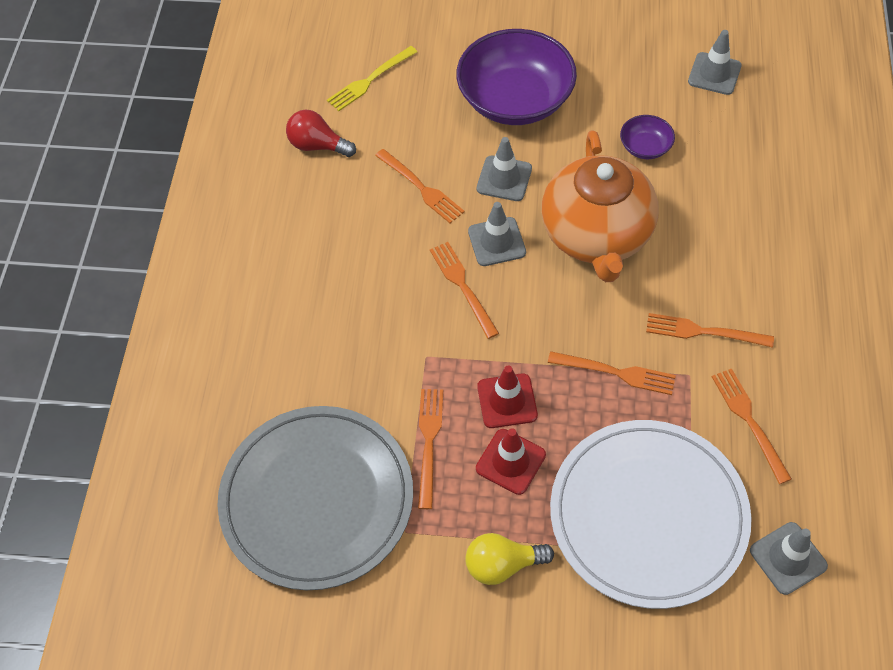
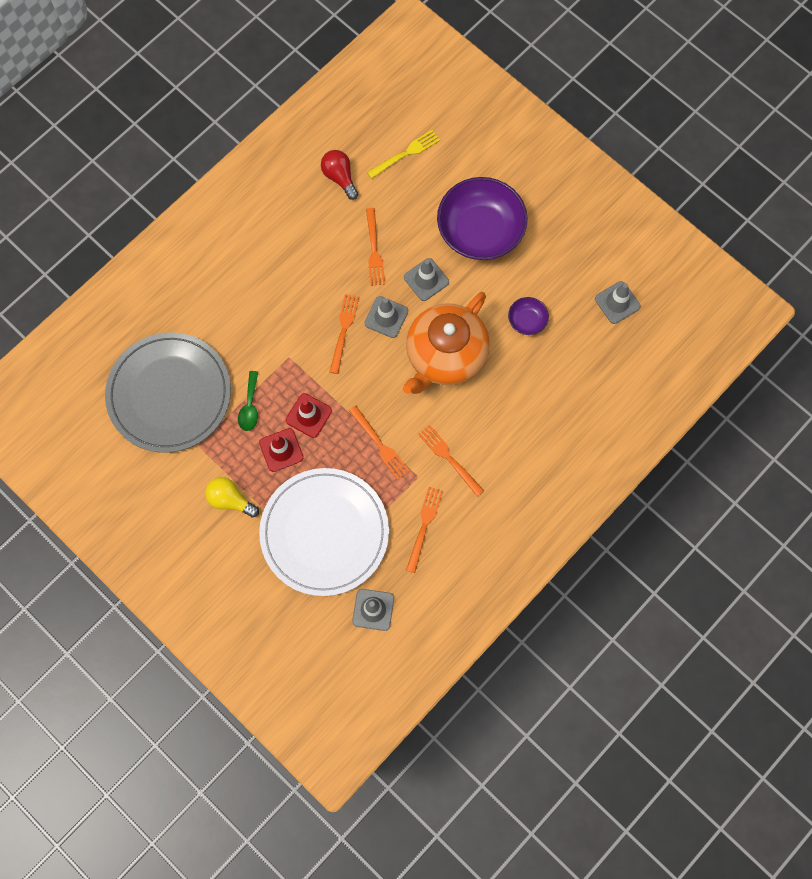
camera: 35 degrees right, 15 degrees up
(369, 81) = (406, 153): yellow fork -> yellow fork turned 150 degrees clockwise
(429, 441) = (250, 406): orange fork -> green spoon

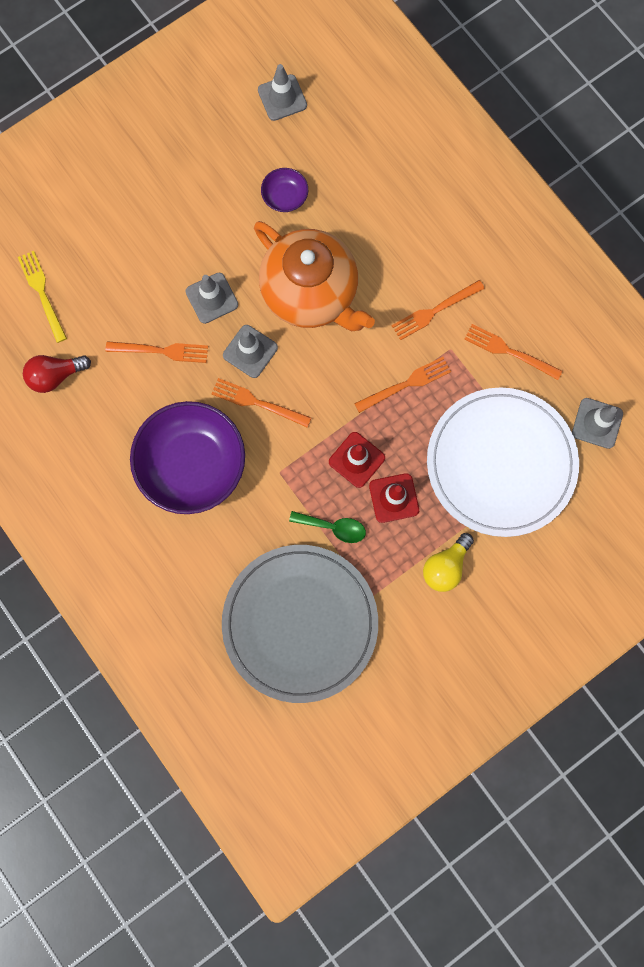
camera: 80 degrees left, 5 degrees up
(480, 231) = (162, 227): purple bowl -> purple bowl (192, 464)

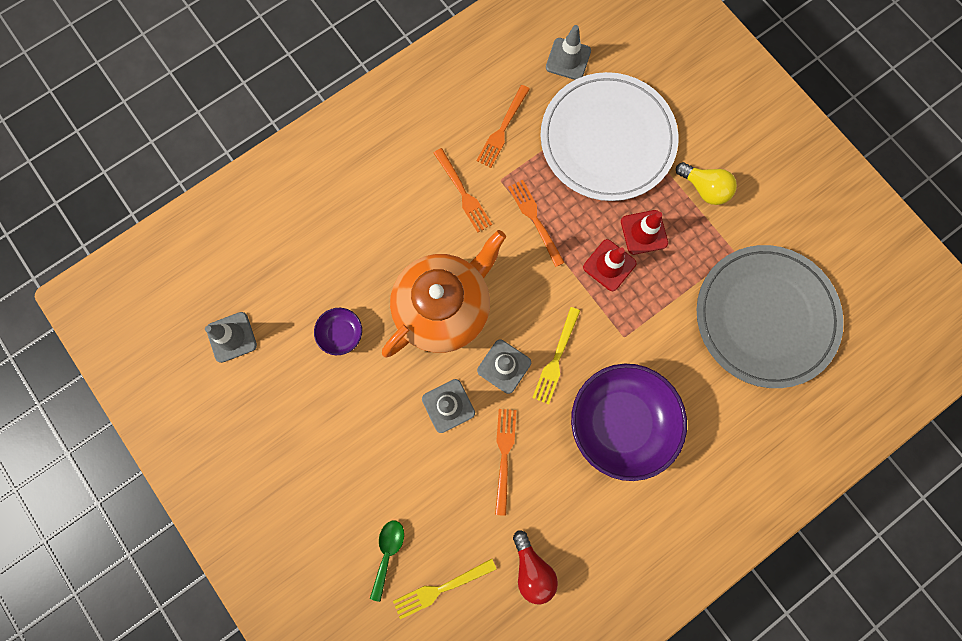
camera: 90 degrees left, 0 degrees up
(256, 402) = (556, 359): orange fork -> yellow fork
(333, 527) = (674, 286): green spoon -> green spoon (388, 552)

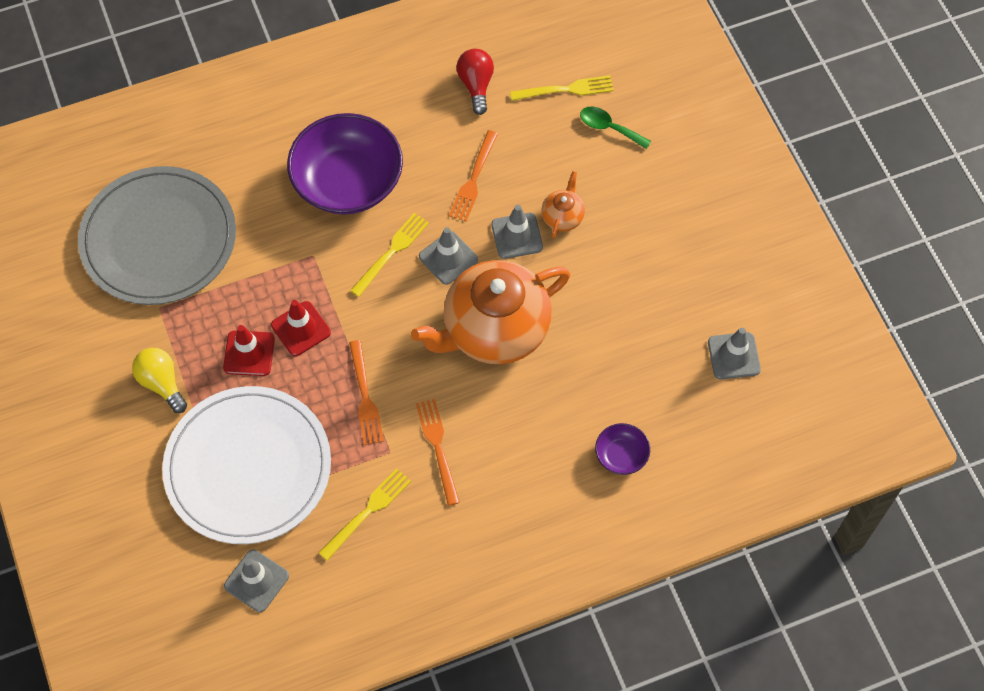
camera: 165 degrees left, 15 degrees down
(341, 333) = (612, 331): purple bowl -> purple bowl (621, 455)
(388, 552) = (609, 128): green spoon -> green spoon turned 90 degrees clockwise
(411, 437) = (562, 217): none -> orange teapot
(502, 130) = (368, 511): orange fork -> yellow fork

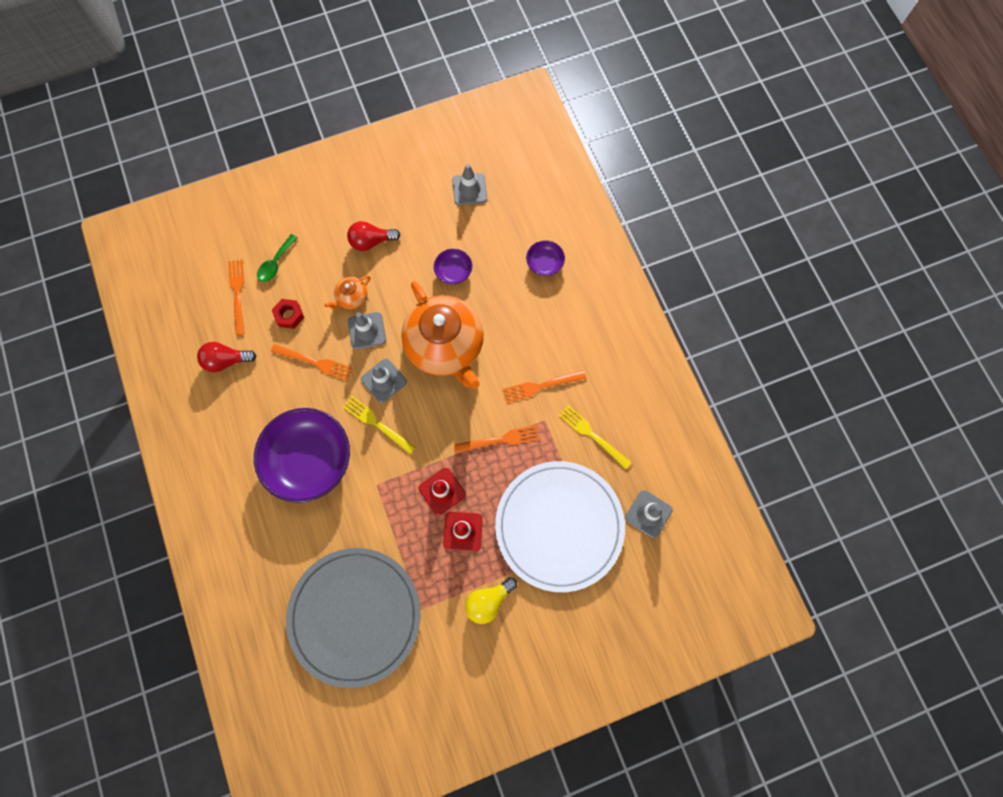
camera: 90 degrees left, 10 degrees up
(537, 148) = (289, 315): none -> red nut
(562, 217) = (352, 298): orange teapot -> orange teapot turned 60 degrees counterclockwise
(566, 89) = (237, 293): yellow fork -> orange fork
(604, 337) = (453, 271): none -> purple bowl
(645, 236) = (371, 241): none -> red light bulb

